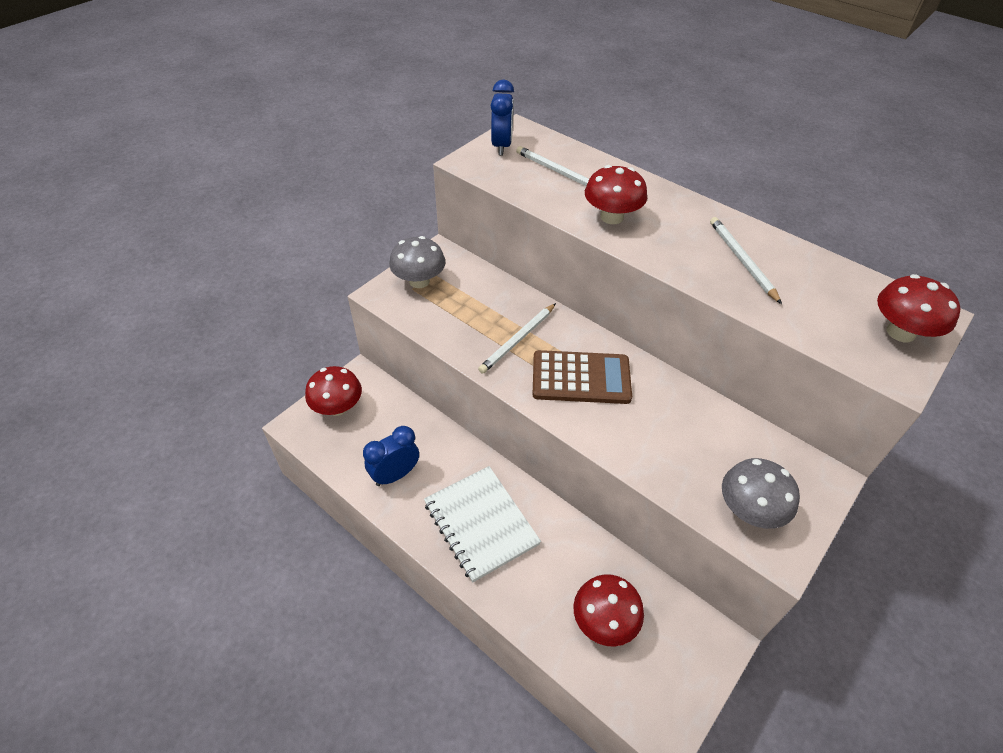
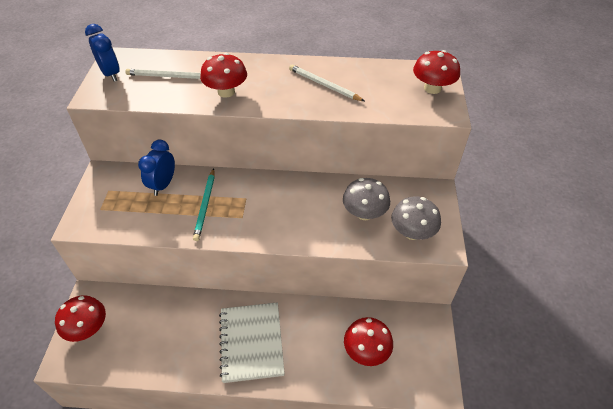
camera: 35 degrees left, 0 degrees up
(395, 475) = (168, 348): blue clock -> blue clock (163, 185)
(419, 281) = (102, 201): grey mushroom -> grey mushroom (364, 213)
(481, 523) = (251, 342): white notebook -> white notebook turned 60 degrees clockwise
(518, 340) = (205, 205): white pencil -> turquoise pencil
(581, 378) = (264, 208): brown calculator -> none

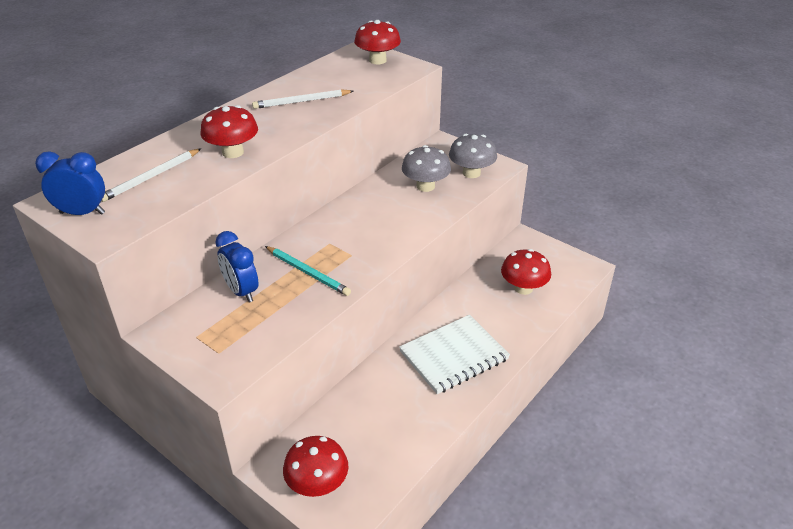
camera: 55 degrees left, 10 degrees down
(251, 342) = (454, 356): white notebook -> white notebook turned 60 degrees counterclockwise

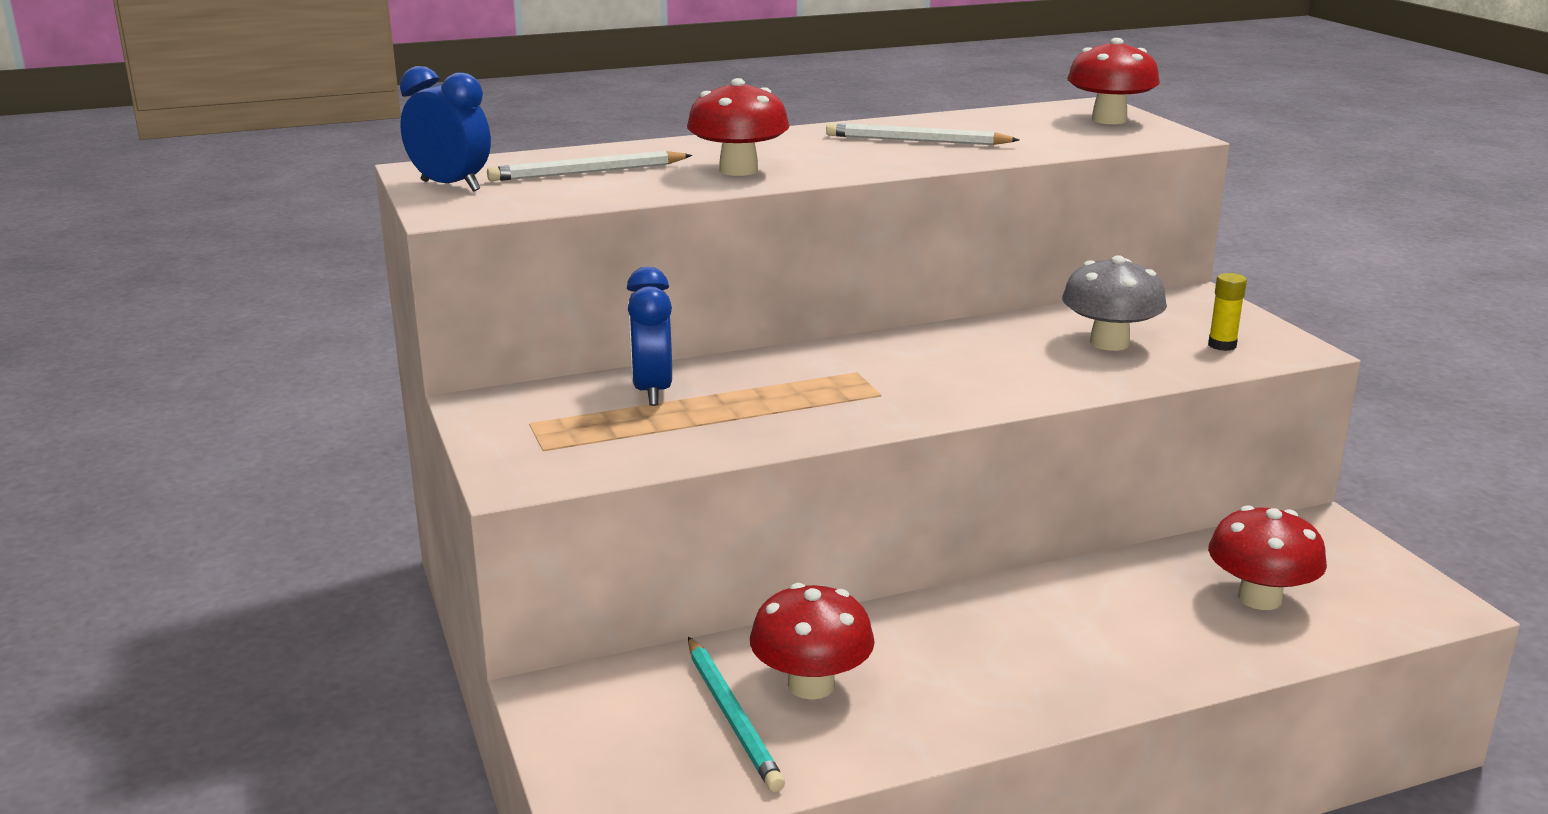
camera: 30 degrees right, 15 degrees down
(308, 272) = (783, 396): turquoise pencil -> turquoise pencil (732, 716)
(317, 484) = (608, 744): red mushroom -> red mushroom (811, 685)
(454, 356) = (1021, 653): white notebook -> none
(471, 173) = (1222, 345): grey mushroom -> yellow glue stick

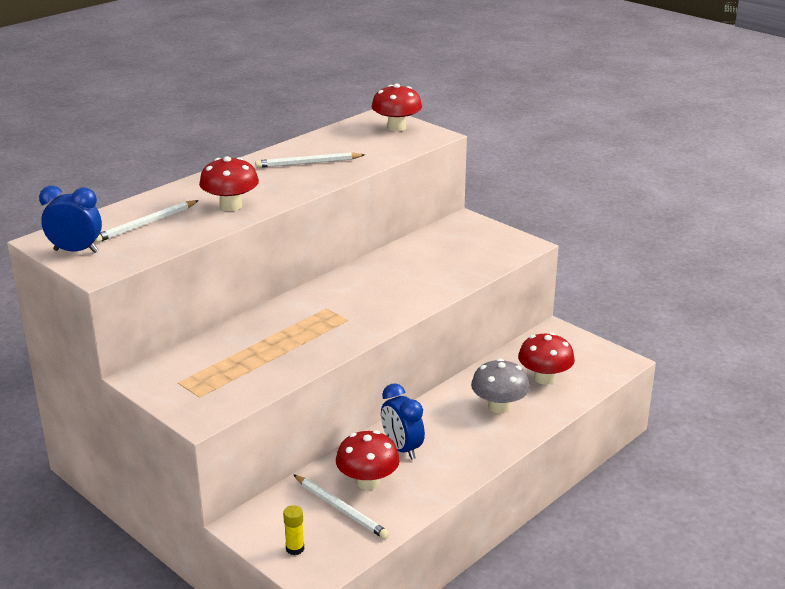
camera: 25 degrees left, 5 degrees up
(652, 391) = (228, 346): blue clock -> blue clock (402, 449)
(732, 716) = (341, 509): turquoise pencil -> white pencil
(1109, 343) = (439, 260): grey mushroom -> grey mushroom (499, 406)
(1222, 345) = (492, 250): yellow glue stick -> yellow glue stick (295, 548)

